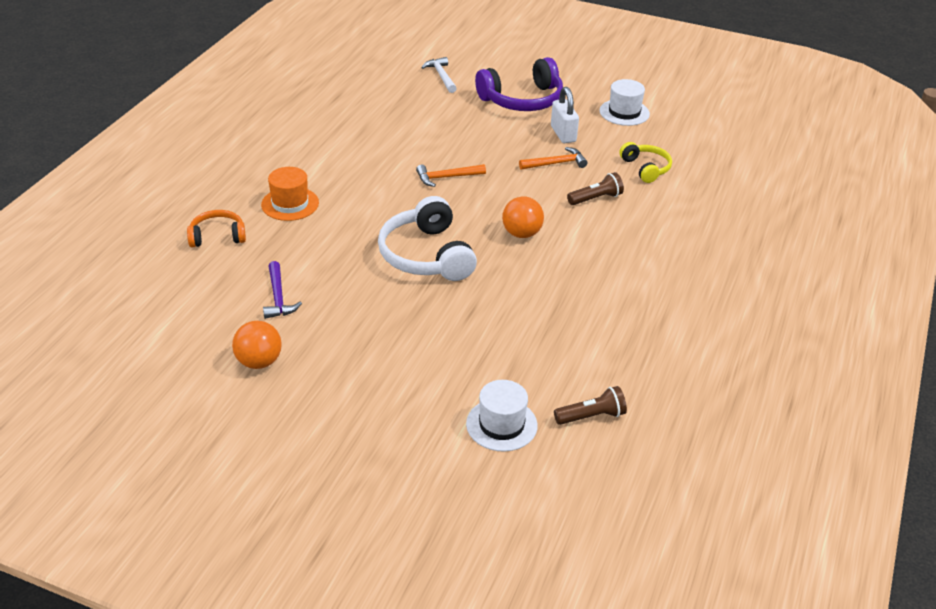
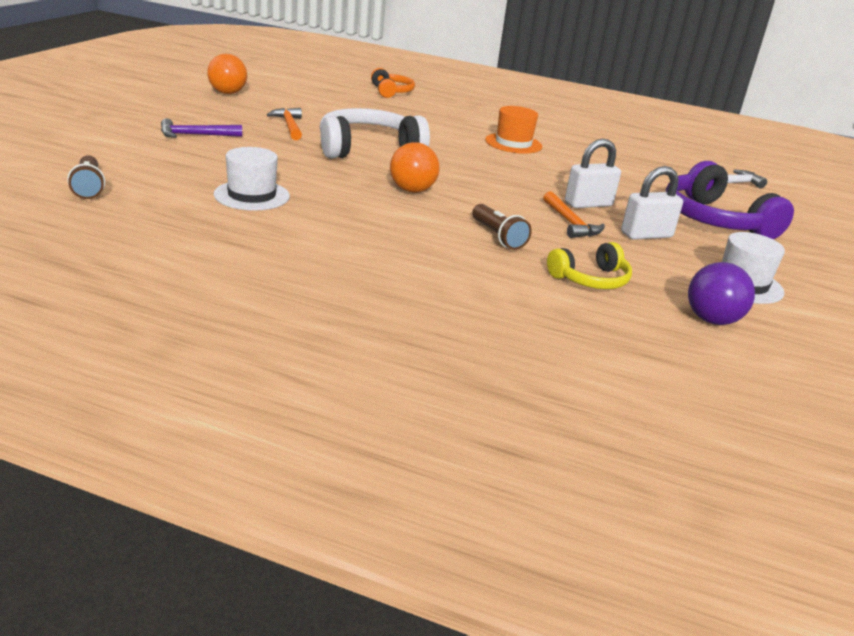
camera: 85 degrees right, 10 degrees down
(278, 297) = (308, 102): purple hammer -> purple hammer (196, 135)
(290, 204) = (443, 112): orange hat -> orange hat (513, 143)
(447, 177) = (512, 168): orange hammer -> orange hammer (289, 126)
(501, 424) = (103, 153): white hat -> white hat (252, 195)
(515, 150) = (588, 204): none -> white padlock
(678, 134) = (711, 320): none -> purple ball

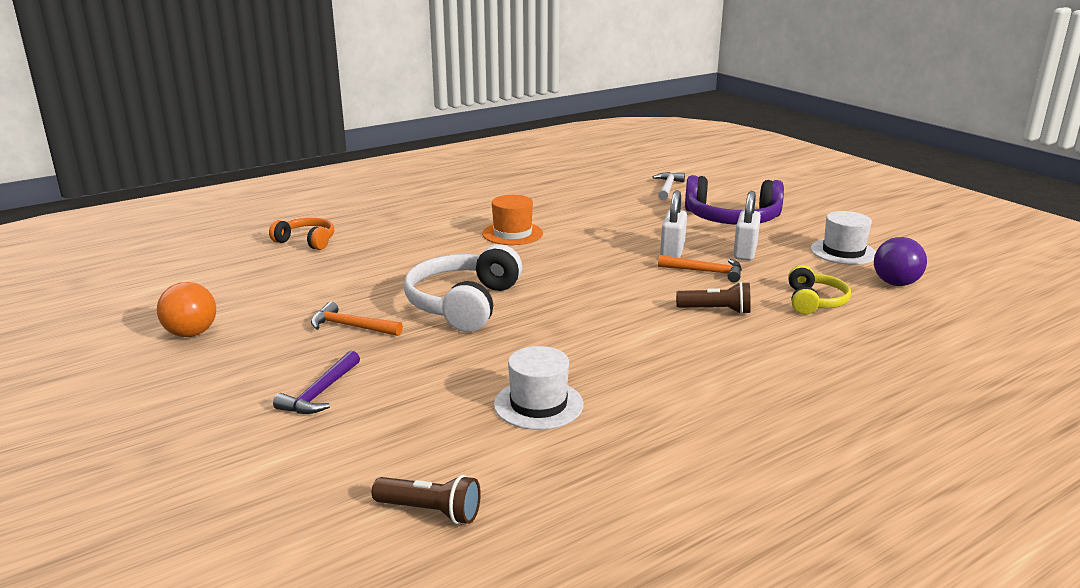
camera: 50 degrees left, 5 degrees down
(412, 190) = (588, 315): orange ball -> none

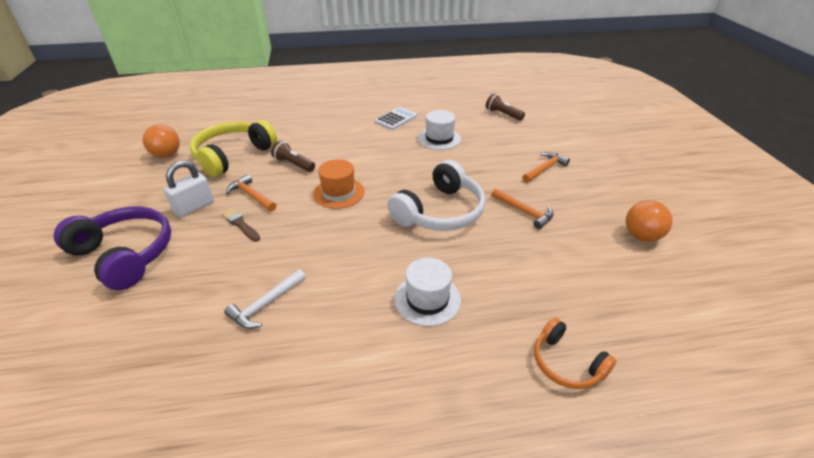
camera: 155 degrees left, 15 degrees up
(321, 392) = (544, 169): purple hammer -> orange hammer
(512, 233) = (338, 299): orange hat -> orange hat (339, 193)
(663, 427) = (396, 119): none -> white calculator
(667, 188) = (68, 350): white hammer -> white hammer (266, 304)
(672, 251) = (240, 224): white padlock -> brown brush
(814, 301) = (233, 156): yellow headphones -> yellow headphones, size x1.76
(843, 252) = (135, 187): white hat -> white hat (427, 299)
(895, 283) = (167, 155): purple ball -> orange ball

